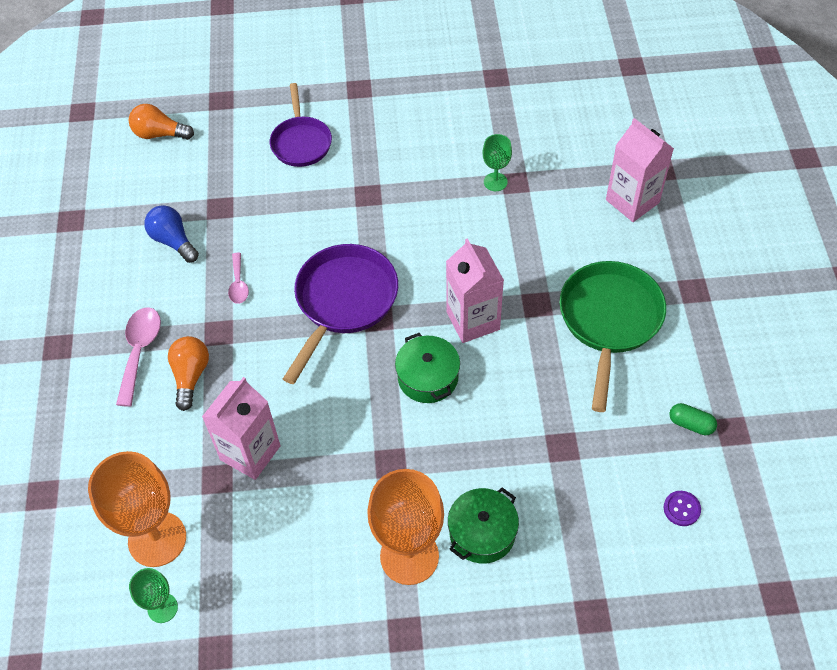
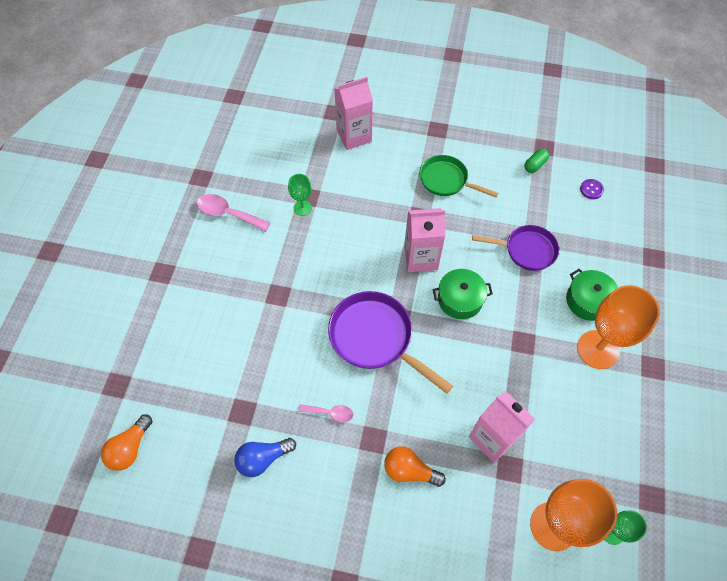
camera: 75 degrees left, 5 degrees up
(140, 351) = (371, 509): pink spoon -> pink spoon (228, 214)
(301, 142) = (199, 330): purple pan -> purple pan (526, 250)
(609, 321) = (446, 180): green pan -> green pan, size x0.66

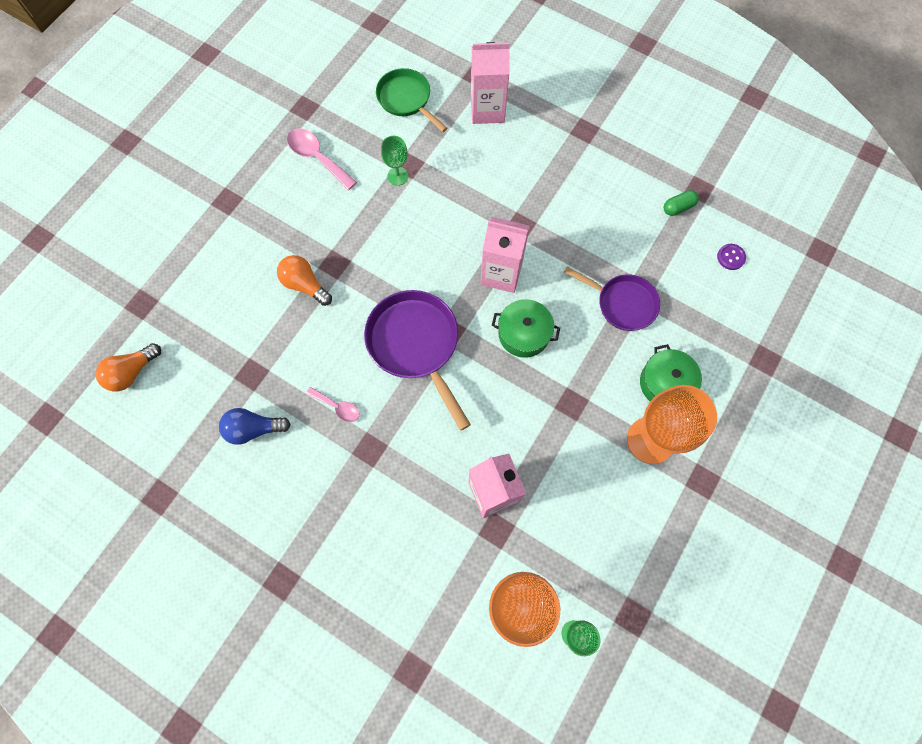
camera: 20 degrees right, 10 degrees up
(409, 470) = (393, 494): orange light bulb -> orange light bulb (305, 285)
(446, 180) = (568, 194): green pan -> green pan (406, 99)

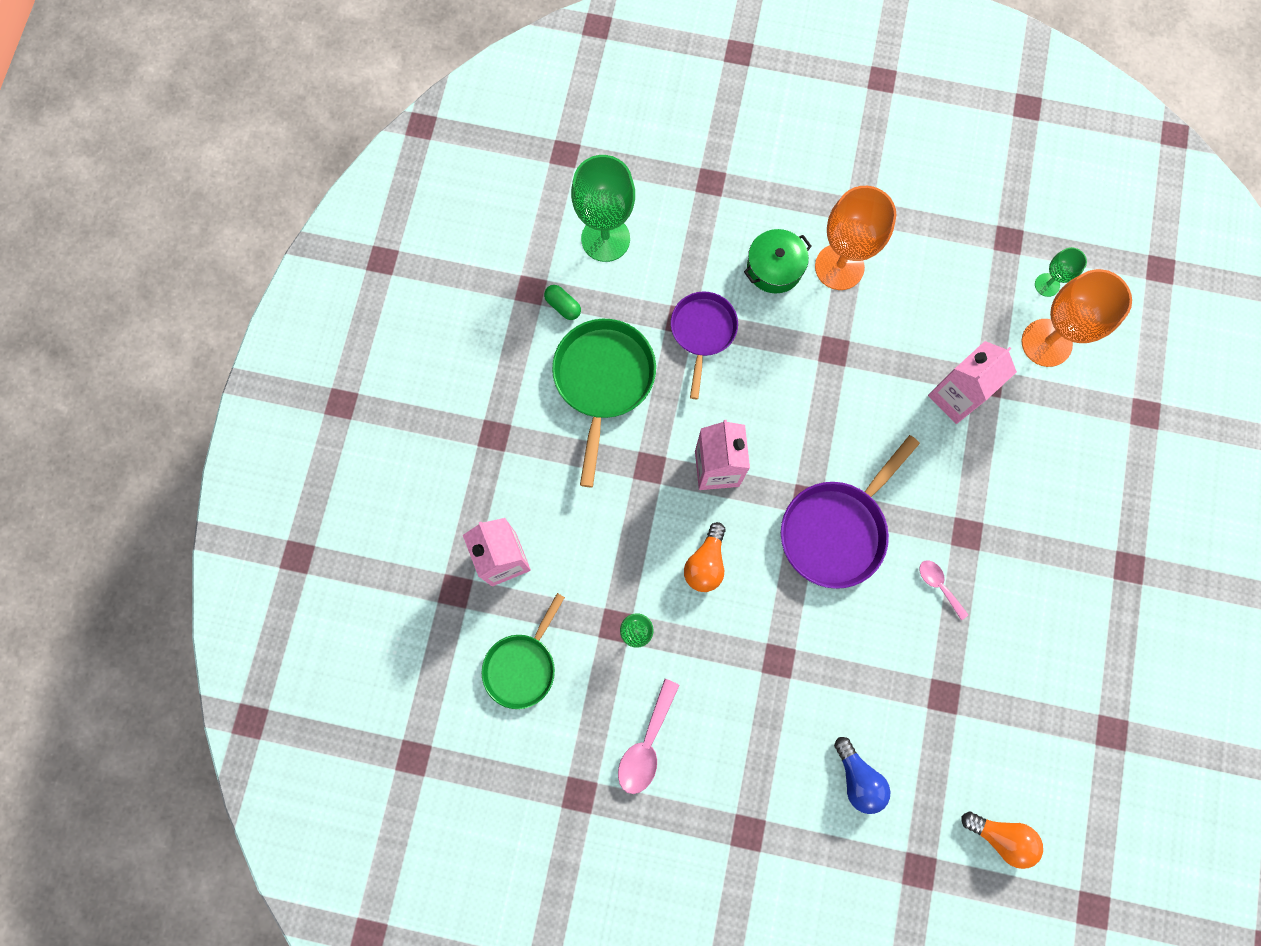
camera: 110 degrees left, 5 degrees up
(253, 429) = (1000, 665): blue light bulb -> blue light bulb (858, 778)
(305, 285) = (817, 684): orange light bulb -> orange light bulb (705, 563)
(337, 407) = (938, 585): pink spoon -> pink spoon turned 45 degrees counterclockwise
(524, 334) = (778, 421): green pot -> none
(603, 216) = (603, 381): none -> green pan
(731, 257) = (605, 239): purple button -> green goblet

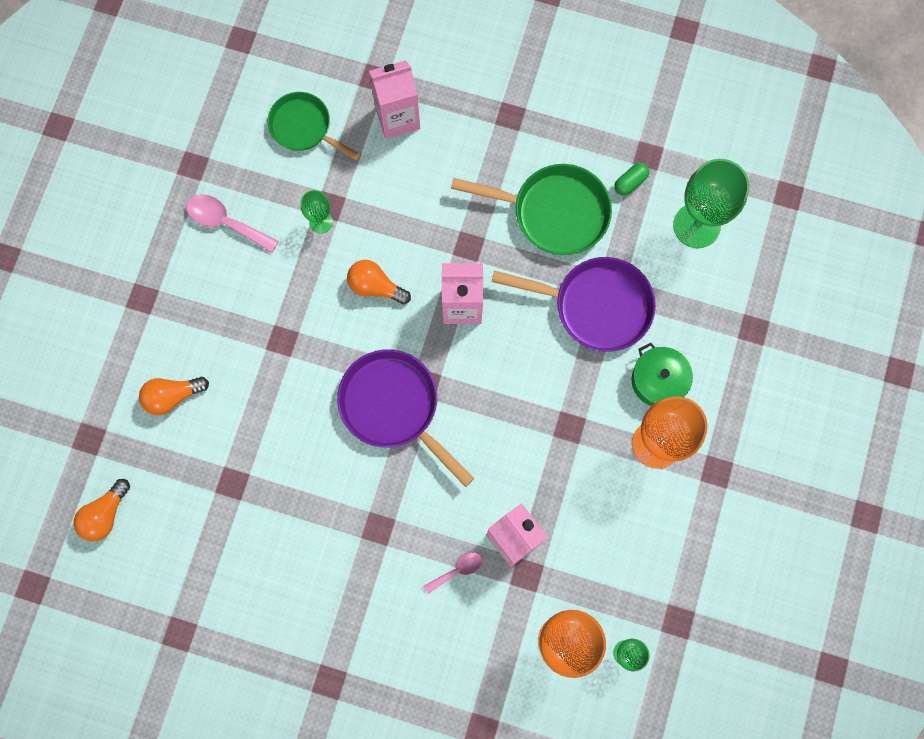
camera: 95 degrees right, 0 degrees up
(702, 332) = (596, 306): purple pan -> purple pan, size x1.51
(858, 778) = (172, 396): blue light bulb -> orange light bulb
(938, 585) = (332, 494): pink spoon -> pink spoon (457, 570)

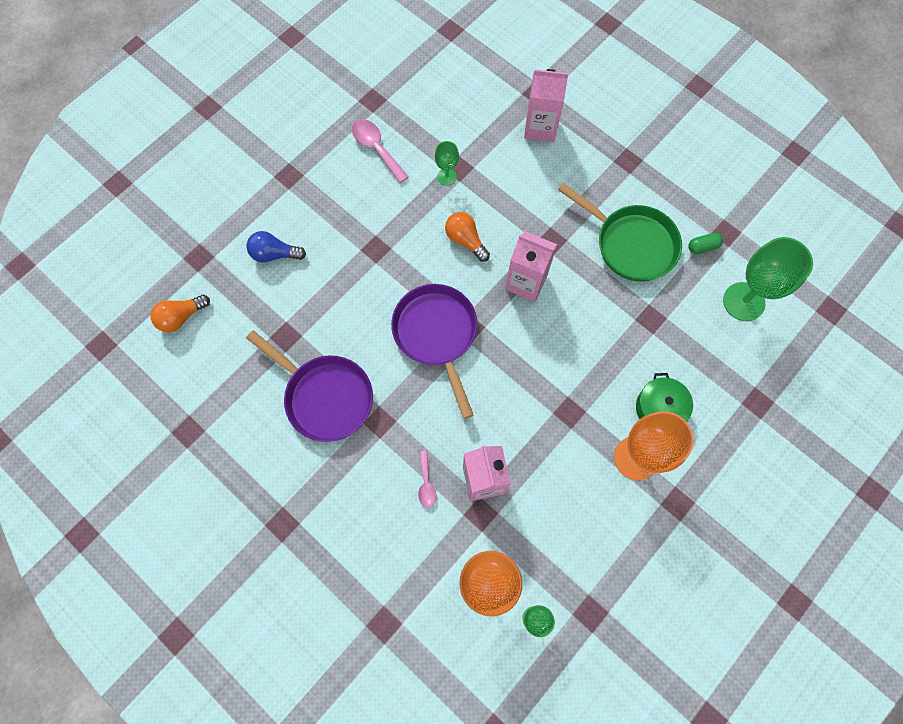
camera: 25 degrees right, 5 degrees down
(172, 396) = (274, 254): orange light bulb -> blue light bulb
(304, 127) = (467, 106): green pan -> none
(457, 570) = (426, 484): pink spoon -> pink spoon turned 90 degrees clockwise
(596, 306) = (633, 328): purple pan -> purple pan (325, 396)

